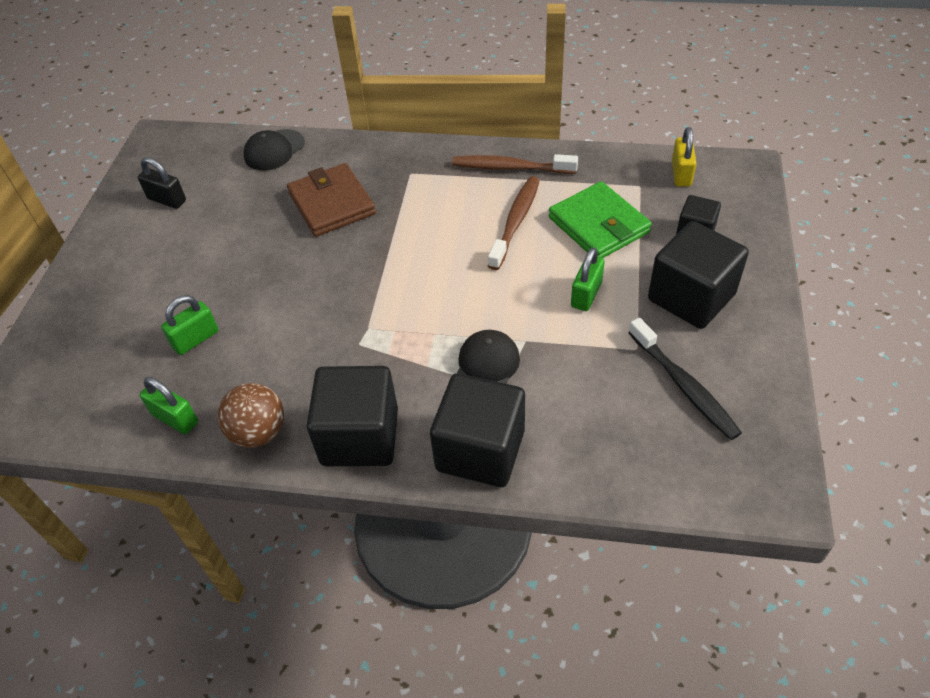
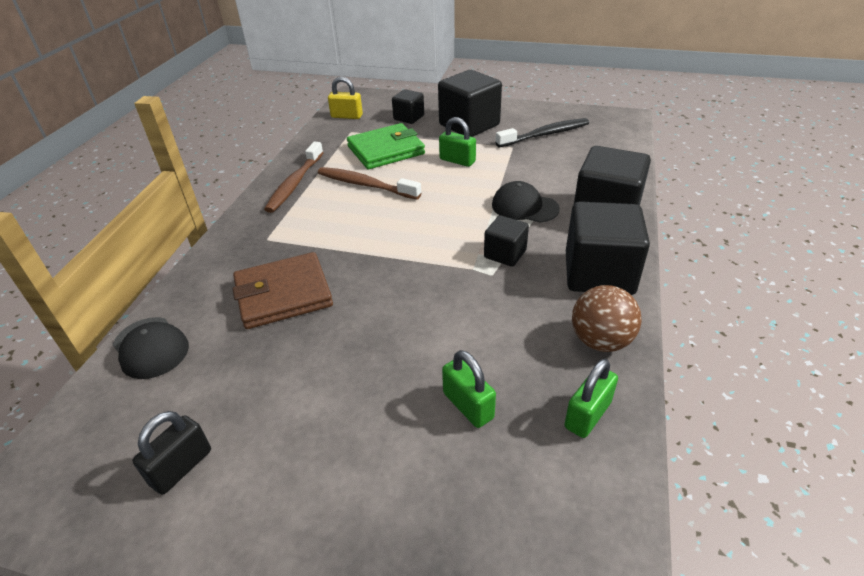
camera: 85 degrees left, 10 degrees down
(393, 353) = (505, 254): none -> black cube

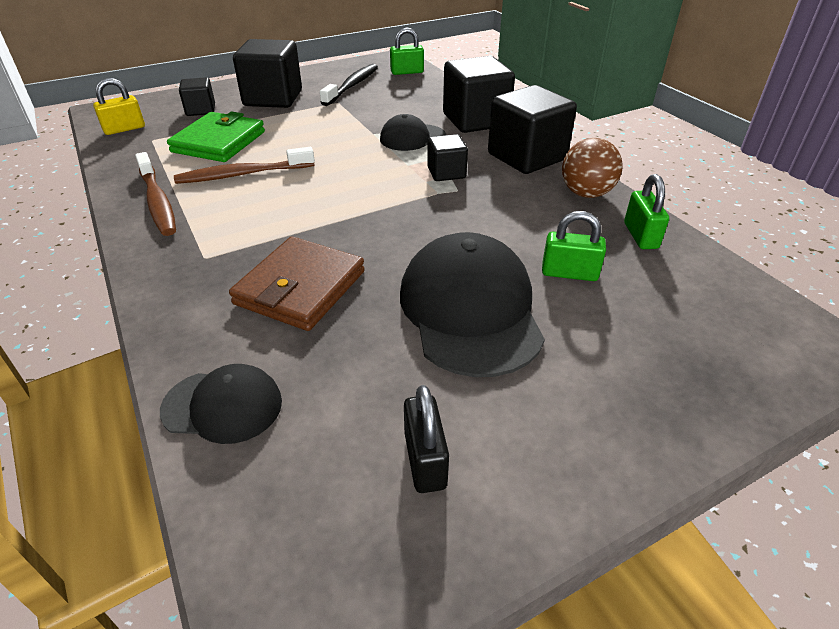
camera: 45 degrees left, 0 degrees up
(353, 383) = (470, 310): none -> black cap
(457, 160) = (304, 127): green padlock -> green padlock (407, 72)

